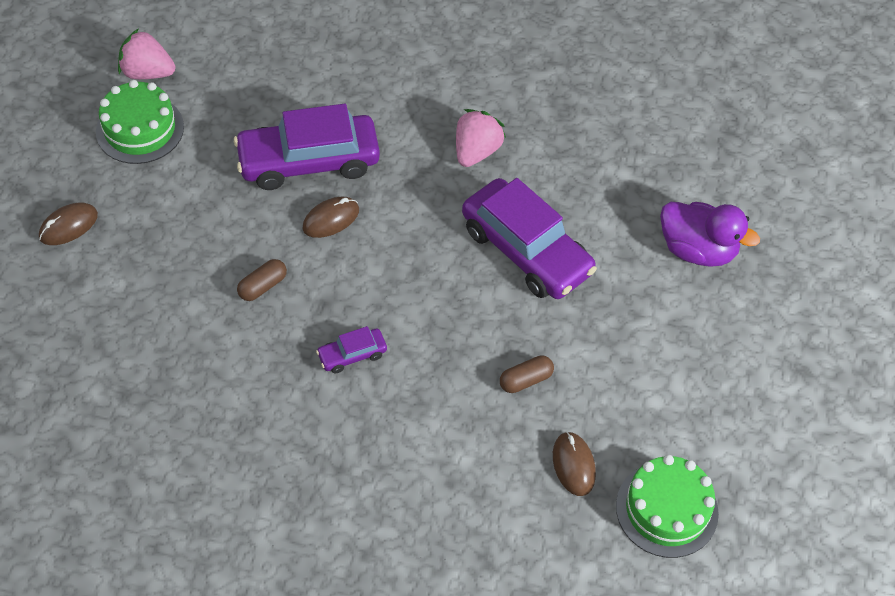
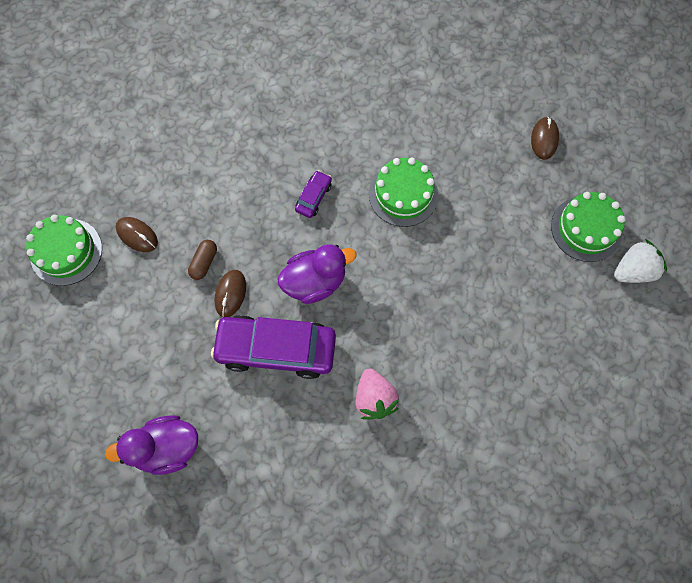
camera: 140 degrees right, 15 degrees up
(147, 72) = (633, 270): pink strawberry -> white strawberry
(262, 286) = (403, 194): brown capsule -> green cake
(309, 161) = (467, 295): purple car -> none
(331, 219) = (411, 268): brown mouse -> brown mouse (230, 294)
(433, 277) = (315, 282): none -> purple duck

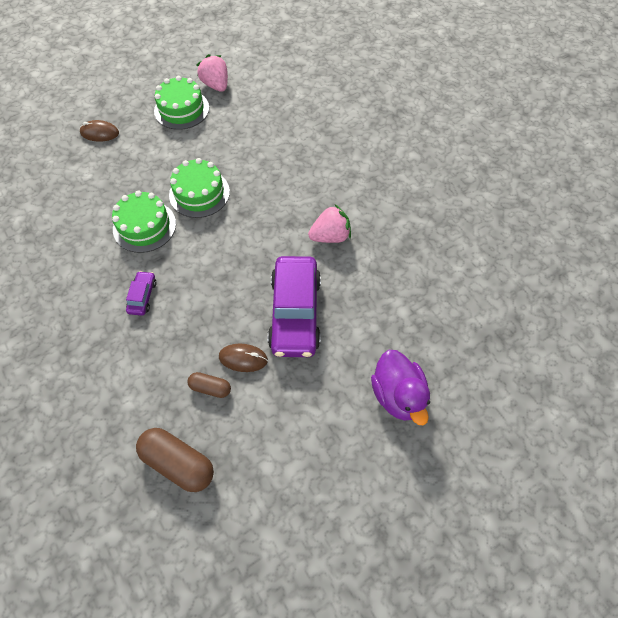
camera: 95 degrees left, 10 degrees down
(66, 252) = (197, 544): green cake -> green cake (199, 193)
(137, 235) = (178, 463): brown mouse -> brown capsule
(313, 197) = (143, 296): purple car -> purple car turned 75 degrees clockwise
(315, 282) = (229, 288): purple duck -> none
(633, 270) = (216, 85): white strawberry -> pink strawberry

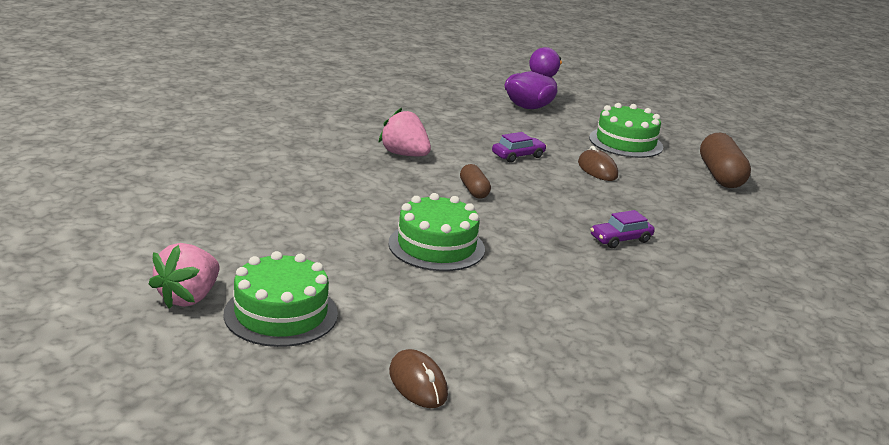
camera: 125 degrees left, 35 degrees down
(144, 226) = (535, 270): green cake -> green cake (625, 142)
(210, 388) = (645, 177): brown capsule -> brown capsule (474, 190)
(295, 313) = (518, 156): purple car -> purple car, size x0.45

